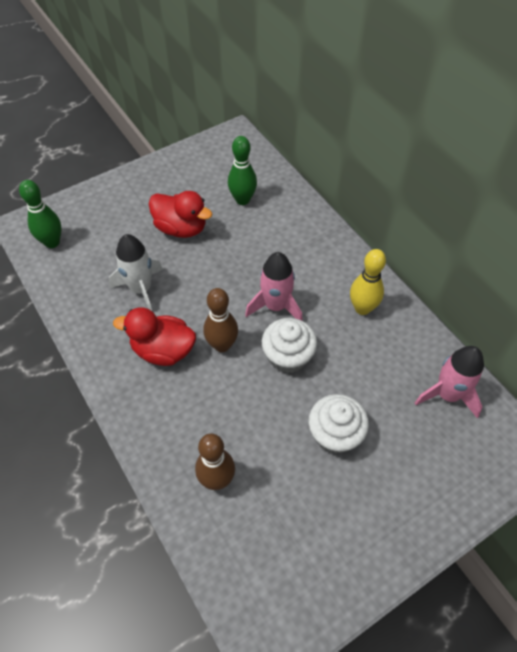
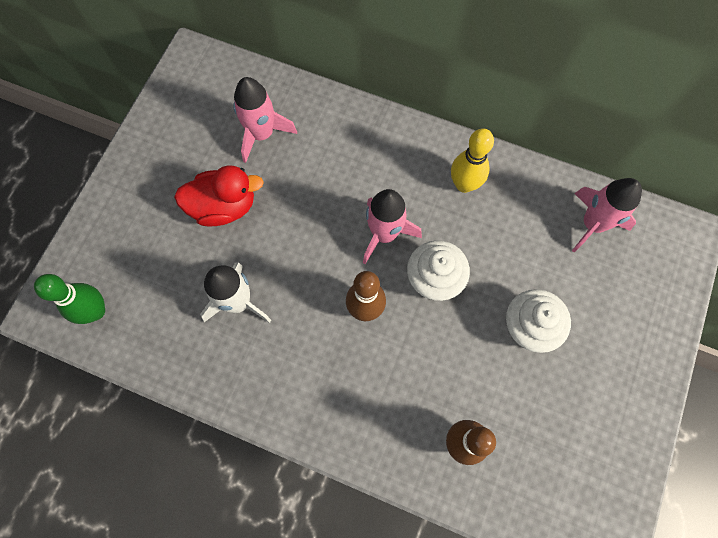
camera: 35 degrees left, 15 degrees up
(163, 350) = (313, 352): red duck -> none
(242, 200) = (262, 134): green bowling pin -> pink rocket

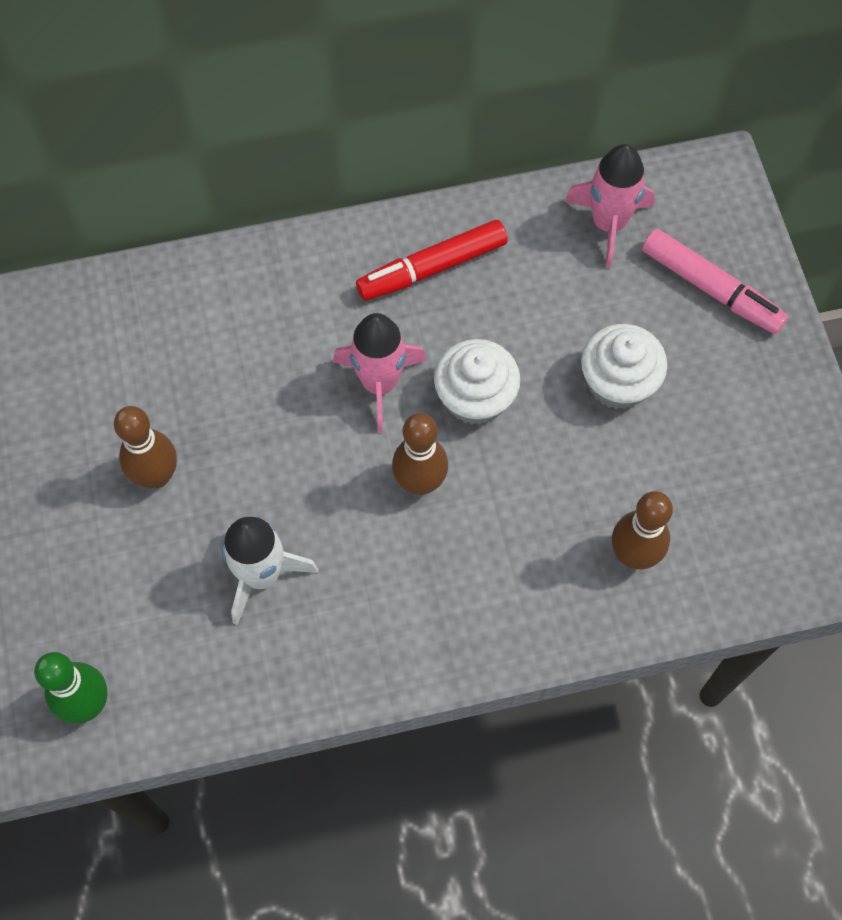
camera: 35 degrees left, 5 degrees down
(224, 207) = (156, 476): red duck -> brown bowling pin
(262, 134) = (138, 359): pink rocket -> none
(464, 184) = (432, 268): yellow bowling pin -> red marker
(631, 306) = (711, 289): none -> pink marker

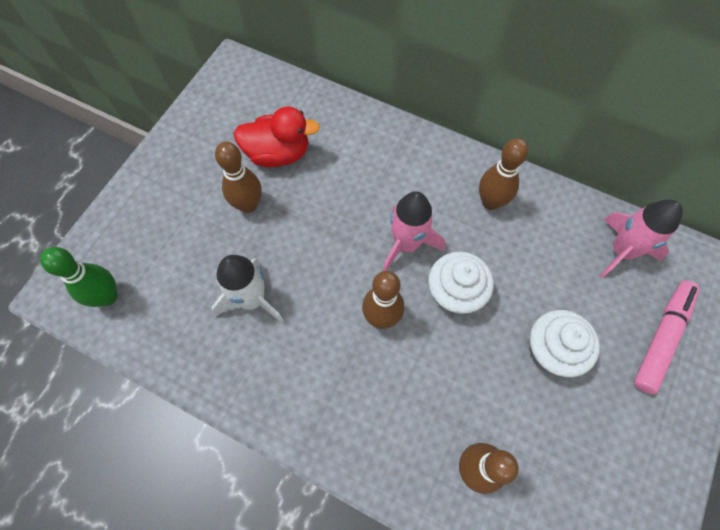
camera: 40 degrees right, 0 degrees up
(135, 390) = (278, 154): none -> red duck
(432, 268) = (490, 202): red marker -> brown bowling pin
(711, 289) = (661, 338): pink marker -> pink marker turned 135 degrees counterclockwise

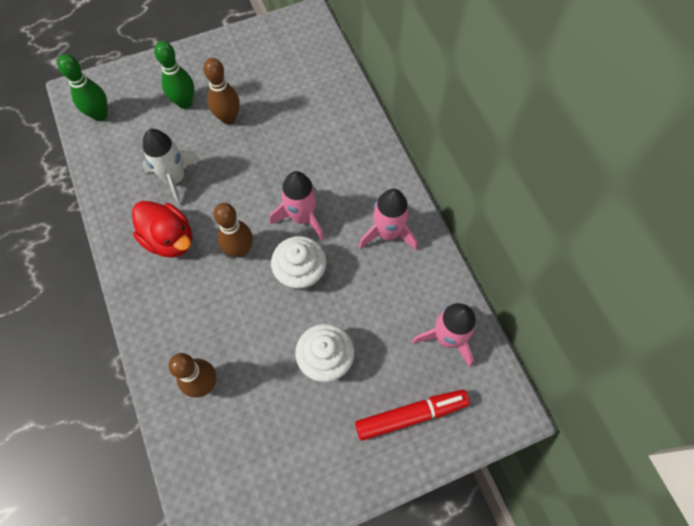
camera: 40 degrees right, 0 degrees up
(189, 221) = (185, 102): none -> green bowling pin
(278, 154) = (278, 98): red duck -> red duck (170, 239)
(490, 202) = (387, 233): brown bowling pin -> pink rocket
(661, 338) = (411, 415): pink marker -> red marker

